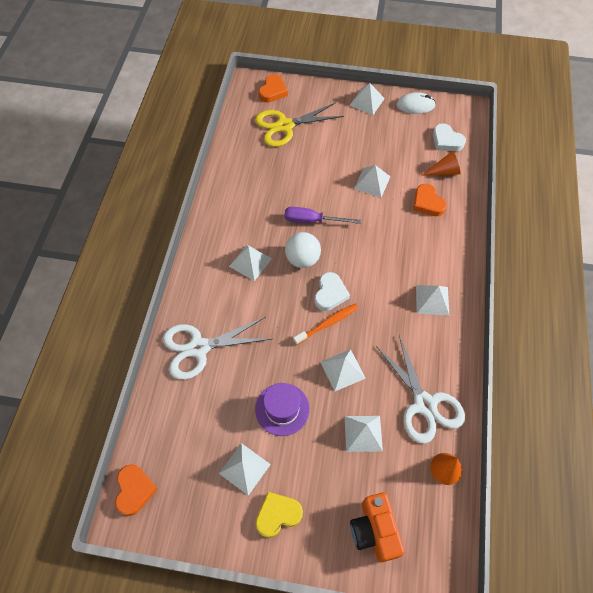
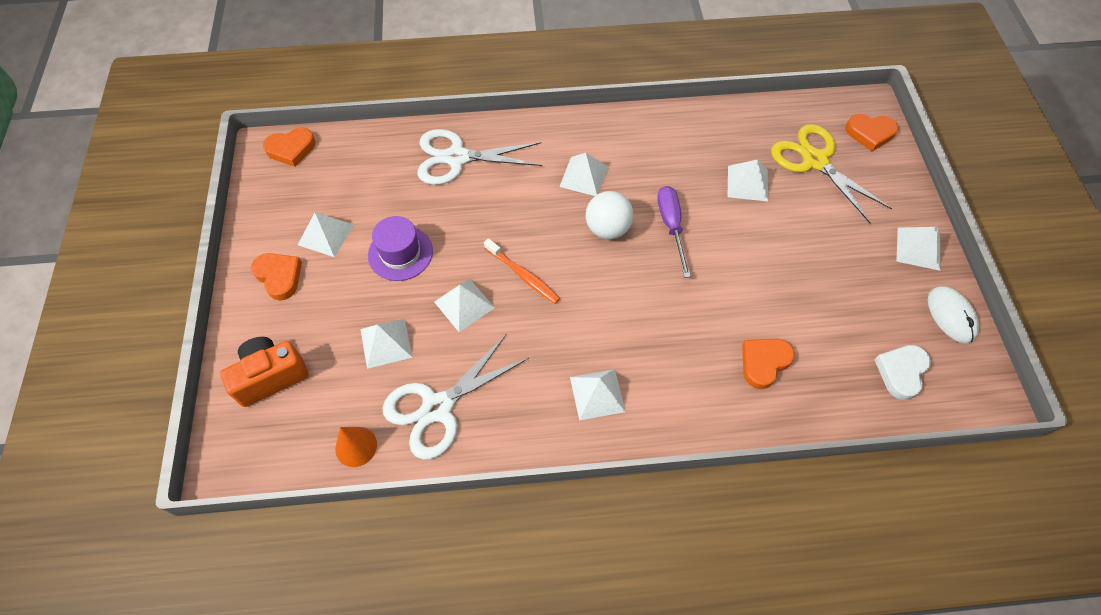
camera: 75 degrees right, 0 degrees up
(199, 348) = (457, 158): white scissors -> white scissors turned 60 degrees counterclockwise
(277, 515) = (279, 277): yellow heart -> orange heart
(330, 294) = (567, 269): white heart -> none
(372, 182) = (767, 283): white pyramid -> white pyramid (747, 183)
(444, 171) = (836, 377): orange cone -> none

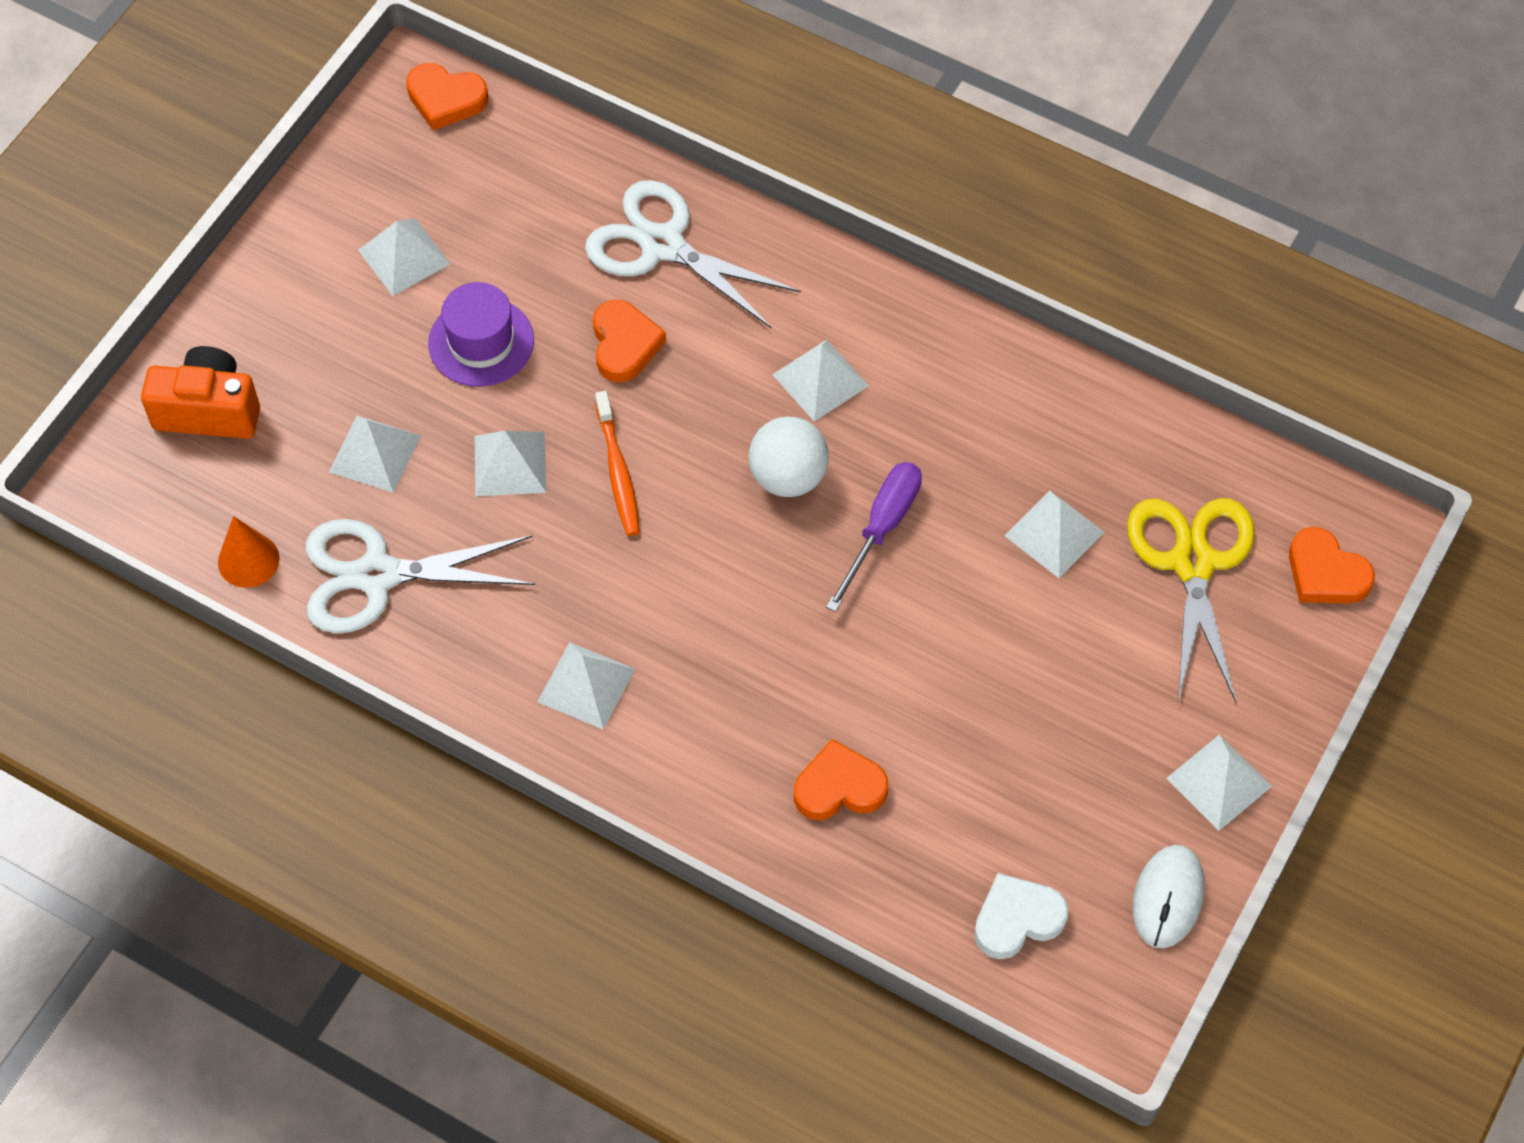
camera: 35 degrees right, 0 degrees up
(279, 277) = (305, 282): orange heart -> orange heart (624, 344)

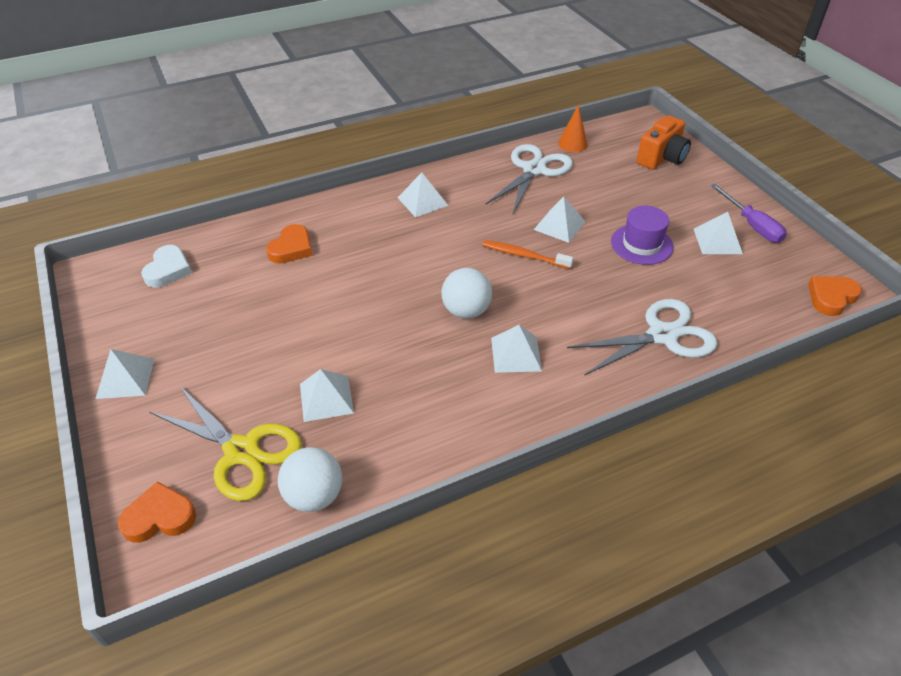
camera: 125 degrees right, 15 degrees down
(375, 453) = (600, 191): white pyramid -> none
(624, 344) = (602, 291): orange heart -> none
(882, 528) = (402, 330): purple screwdriver -> purple screwdriver (751, 225)
(1168, 898) = (107, 323): white mouse -> none
(1178, 451) = (314, 496): none -> white ball

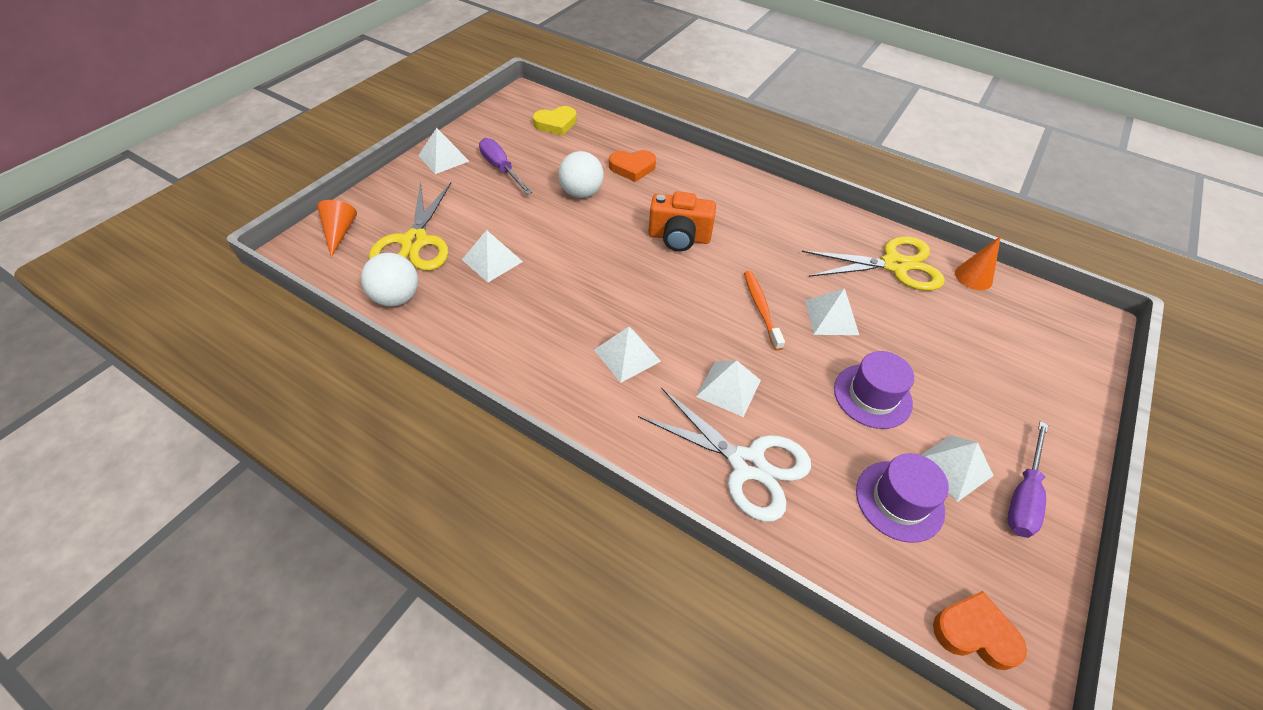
camera: 55 degrees right, 5 degrees up
(159, 517) = (339, 232): orange heart -> orange cone
(168, 270) = (556, 124): white heart -> yellow heart
(195, 338) = (501, 169): none -> purple screwdriver
(422, 201) = (764, 211): white pyramid -> white pyramid (728, 388)
(466, 311) = (652, 299): white ball -> white ball (581, 193)
(534, 170) = (894, 265): white scissors -> yellow scissors
(661, 158) = (1044, 361): orange camera -> orange camera (679, 237)
(729, 278) = (899, 500): none -> purple hat

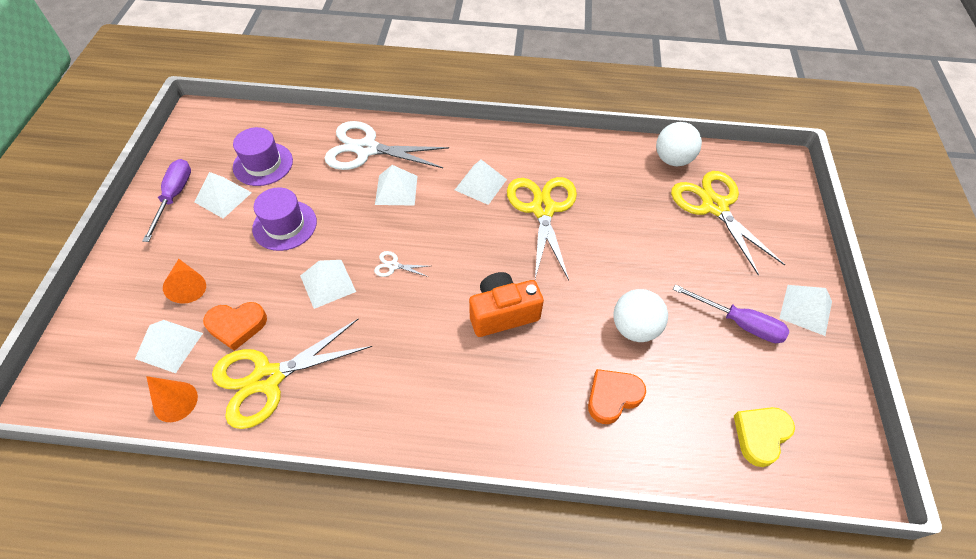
camera: 155 degrees right, 5 degrees up
(339, 232) = (777, 189): orange cone -> orange cone (188, 285)
(492, 260) = (640, 216): white pyramid -> white pyramid (169, 345)
(579, 303) = (543, 209): none -> yellow scissors
(761, 309) = (393, 265): orange toothbrush -> white scissors
(975, 633) = (221, 119): orange heart -> orange heart (237, 326)

